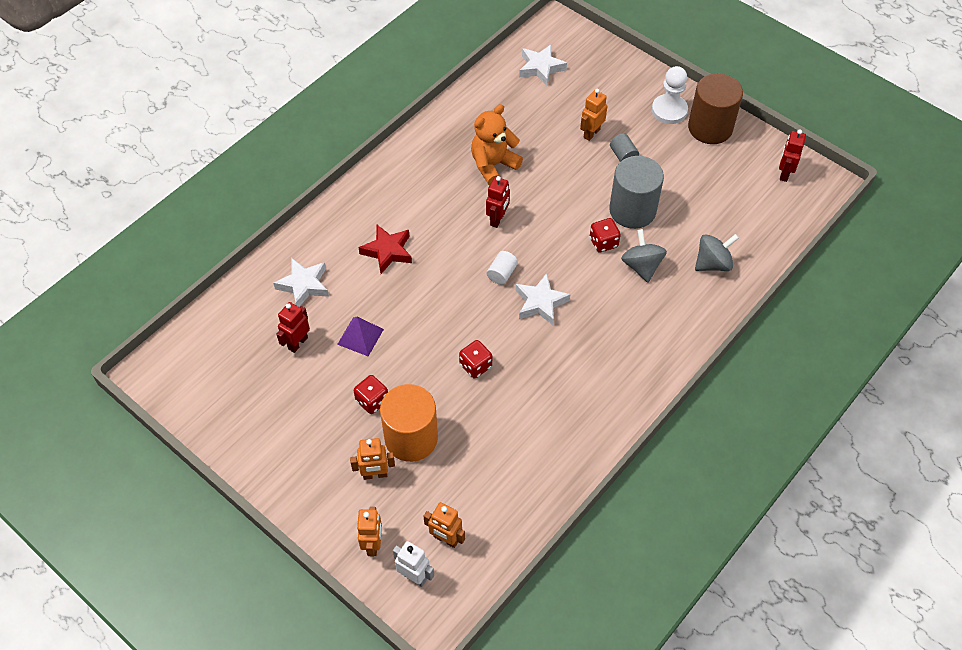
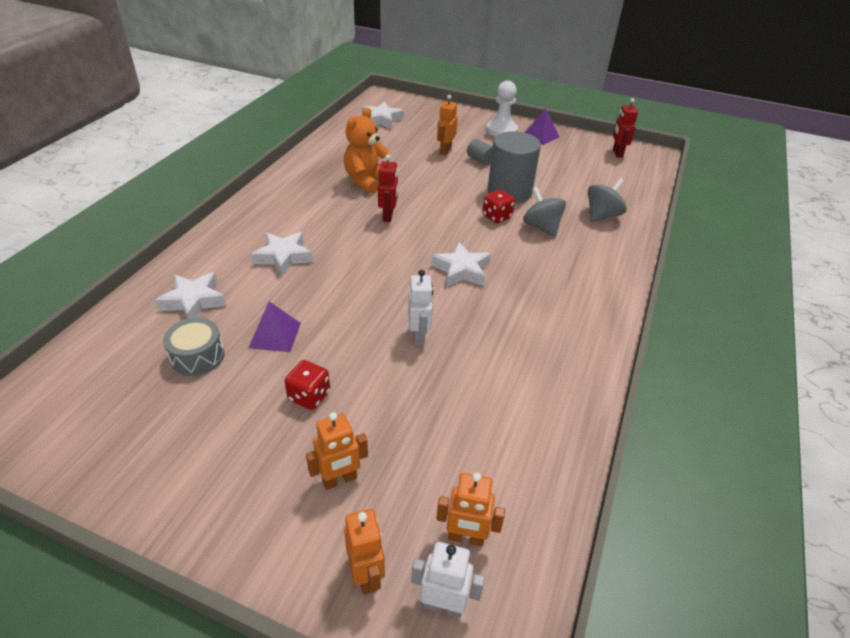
camera: 20 degrees left, 15 degrees down
(297, 343) = (197, 356): red robot -> grey drum
(387, 251) = (283, 257): red star -> white star
(411, 438) = (372, 425): orange cylinder -> none
(475, 366) = (419, 336): red dice -> white robot
(502, 274) = (411, 254): white cylinder -> none
(710, 128) = (540, 136): brown cylinder -> purple pyramid

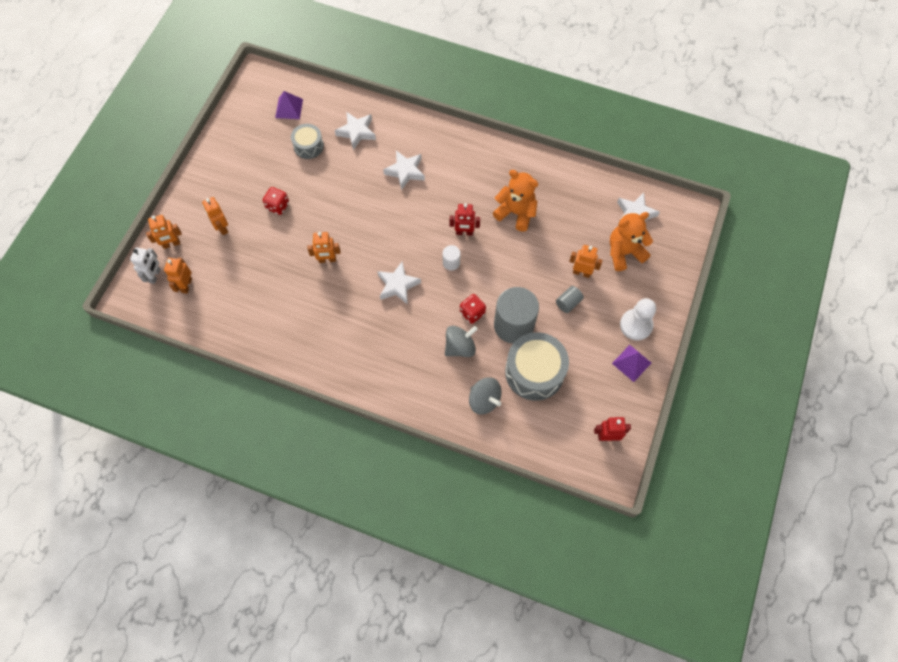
camera: 90 degrees right, 25 degrees up
(275, 335) = (327, 180): purple pyramid -> purple pyramid (289, 108)
(419, 336) = (327, 259): white robot -> orange robot
(423, 128) = (624, 252): none -> orange teddy bear
(429, 227) = (451, 262): none -> white cylinder
(561, 184) = (534, 372): none -> grey drum

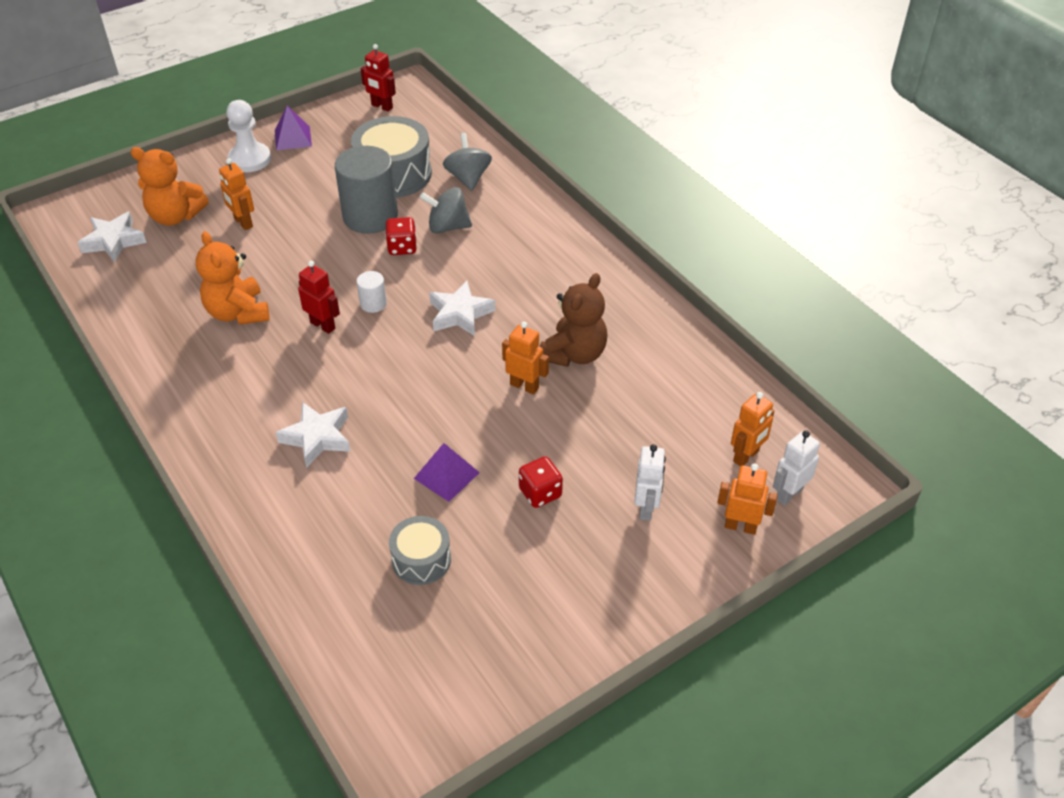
camera: 145 degrees left, 20 degrees down
(222, 227) = (646, 508): orange robot -> white robot
(289, 108) = (398, 649): purple pyramid -> purple pyramid (446, 475)
(315, 296) = (574, 354): none -> brown teddy bear
(356, 132) = (328, 537): white star -> none
(568, 303) = (291, 206): grey cylinder -> none

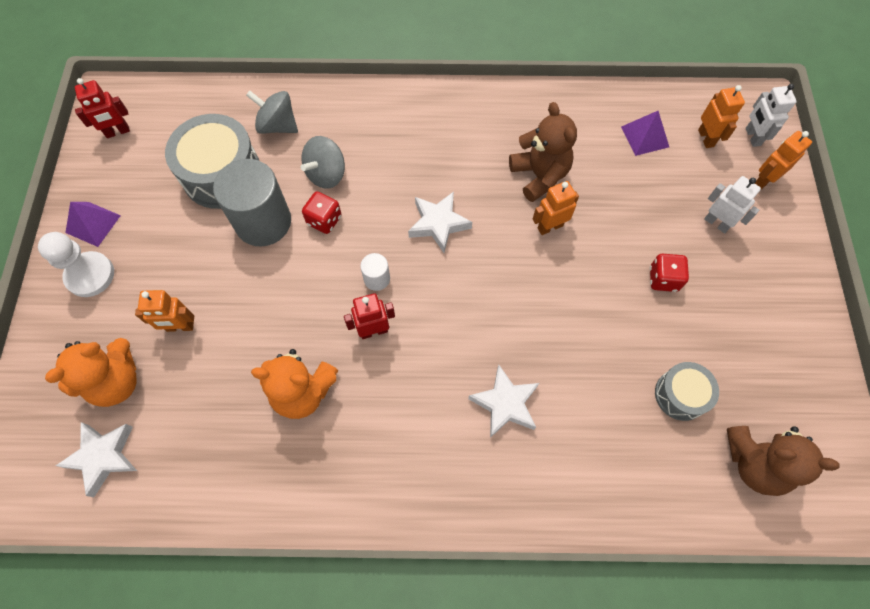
camera: 55 degrees left, 20 degrees up
(390, 649) = (754, 463): none -> brown teddy bear
(446, 475) = (607, 331): purple pyramid -> purple pyramid (645, 136)

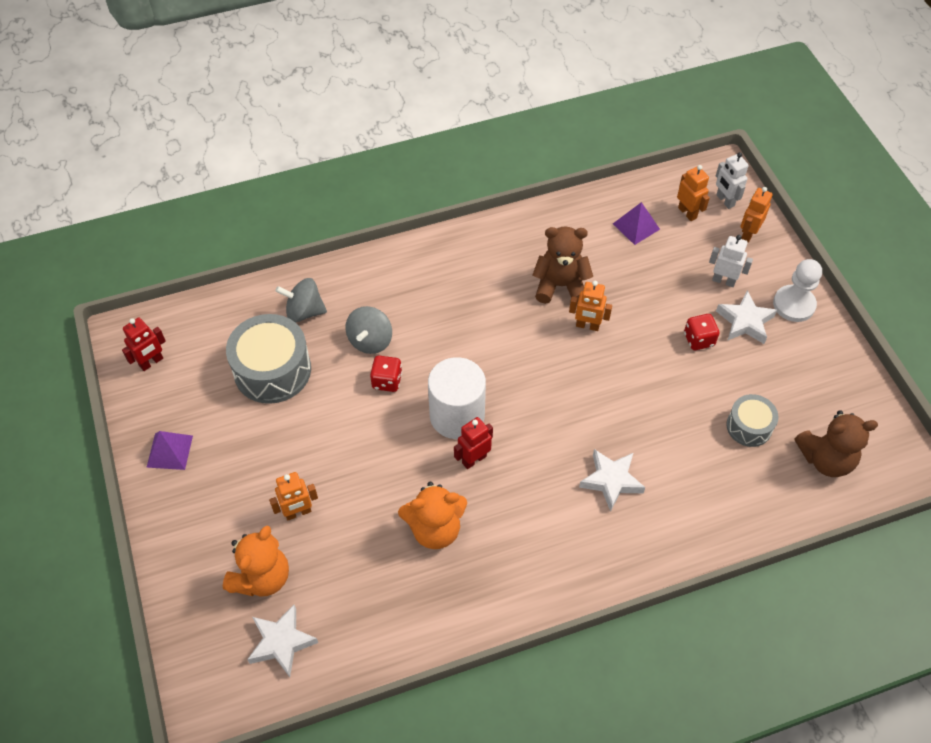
camera: 20 degrees left, 10 degrees down
(90, 275) = (190, 496): white pawn -> white pawn (794, 305)
(263, 222) = (331, 400): grey cylinder -> none
(377, 279) = (457, 415): white cylinder -> white cylinder, size x2.22
(438, 224) = (490, 353): white star -> white star (745, 322)
(539, 176) = (560, 286): brown teddy bear -> brown teddy bear turned 45 degrees counterclockwise
(550, 227) = (587, 326): orange robot -> orange robot turned 120 degrees counterclockwise

